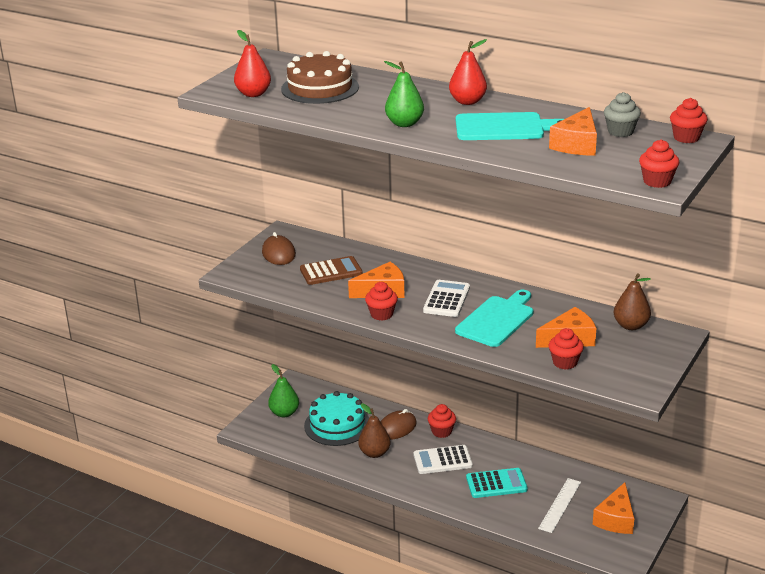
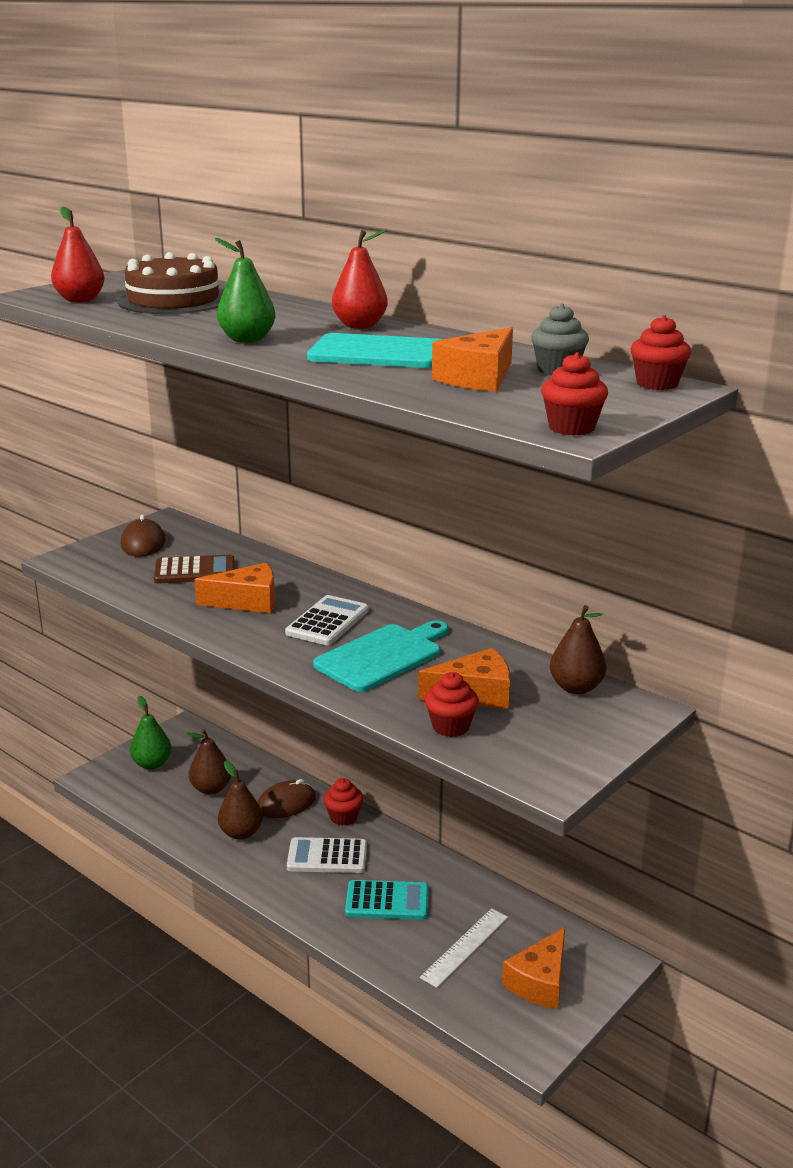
camera: 10 degrees right, 5 degrees down
(337, 425) = (211, 789): turquoise cake -> brown pear
(381, 314) = (226, 630): red cupcake -> none

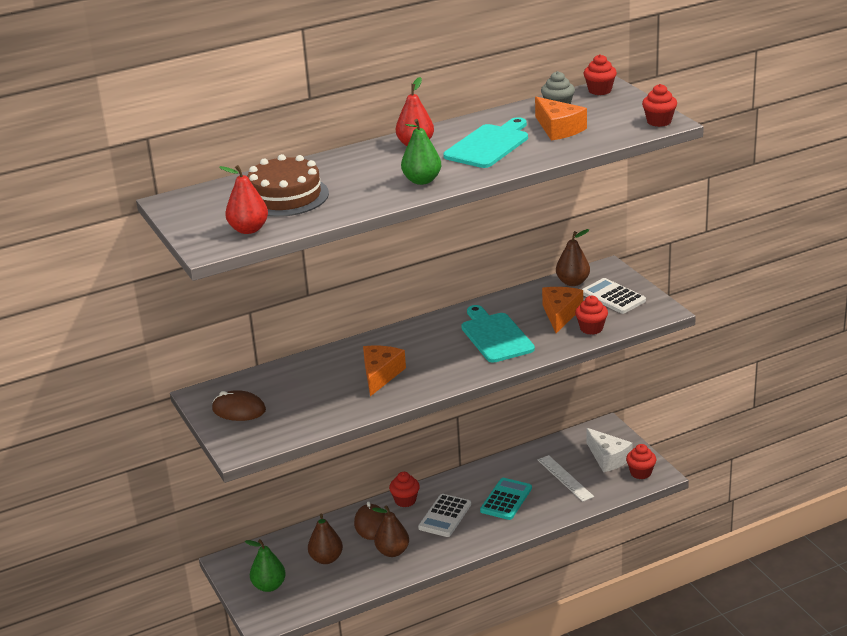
camera: 65 degrees left, 5 degrees up
(195, 571) = (312, 391): brown calculator -> none
(327, 622) = (435, 348): white calculator -> white calculator (613, 297)
(524, 1028) = (640, 473): none -> red cupcake
(540, 982) = (608, 458): orange cheese -> white cheese

